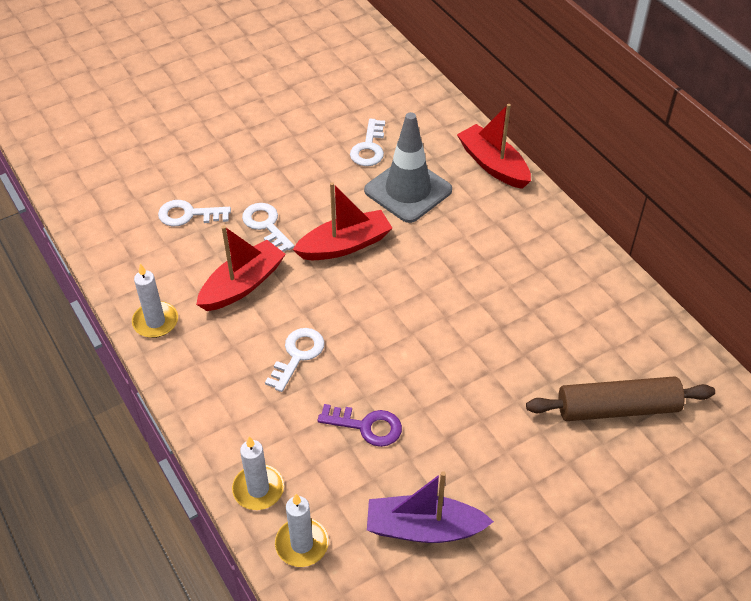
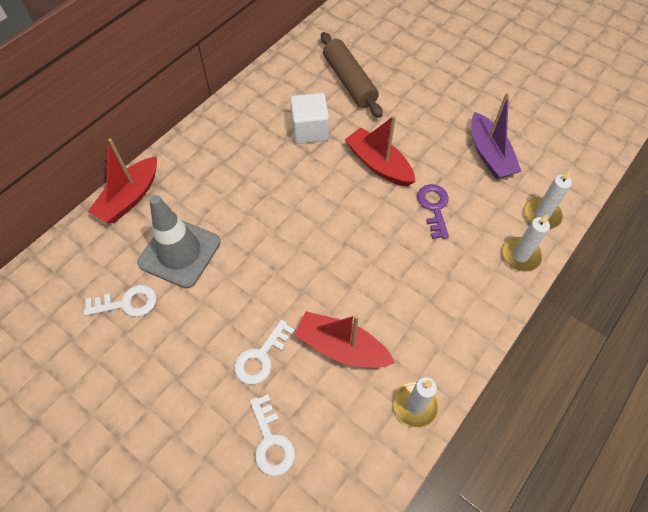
camera: 110 degrees left, 10 degrees up
(297, 355) = (395, 274): white key -> none
(345, 245) = (264, 280): red boat -> red boat (379, 164)
(538, 338) = (310, 130): none -> white cube

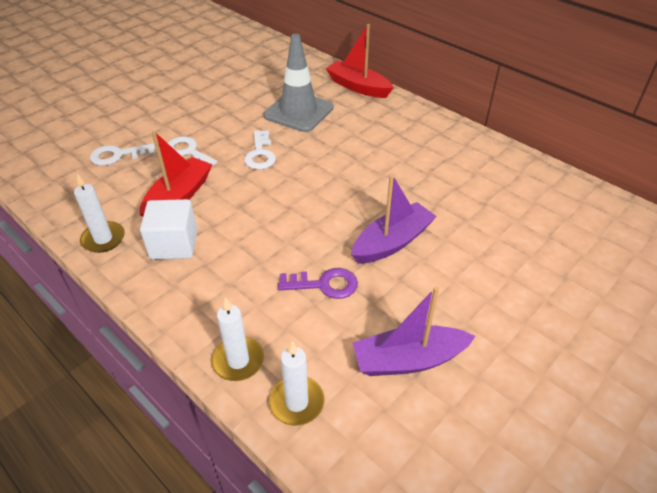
camera: 95 degrees right, 15 degrees down
(127, 303) = (258, 90): white key -> white key (260, 154)
(310, 130) = (442, 191): white cube -> white cube (174, 244)
(349, 82) = (528, 228): brown rolling pin -> none
(379, 164) = (392, 242): red boat -> purple boat

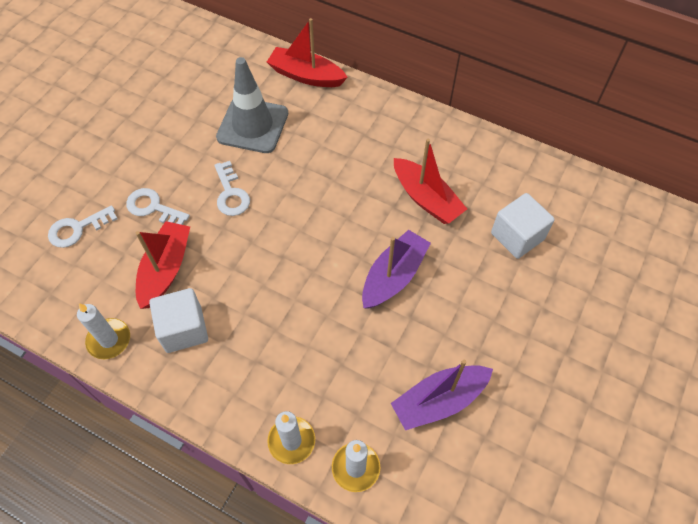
camera: 15 degrees left, 15 degrees up
(324, 284) = (344, 340): purple key -> none
(443, 188) = (426, 199): none -> red boat
(530, 234) = (517, 236): none -> white cube

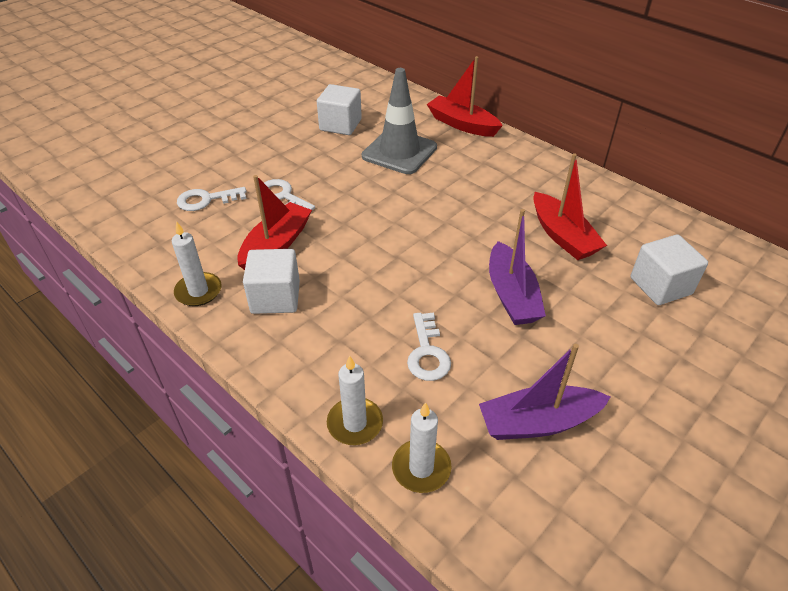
camera: 15 degrees right, 15 degrees down
(183, 100) = (340, 125): none -> white cube
(231, 194) = (361, 198): white key -> white key (427, 353)
(394, 276) = (511, 295): purple boat -> purple boat turned 120 degrees clockwise

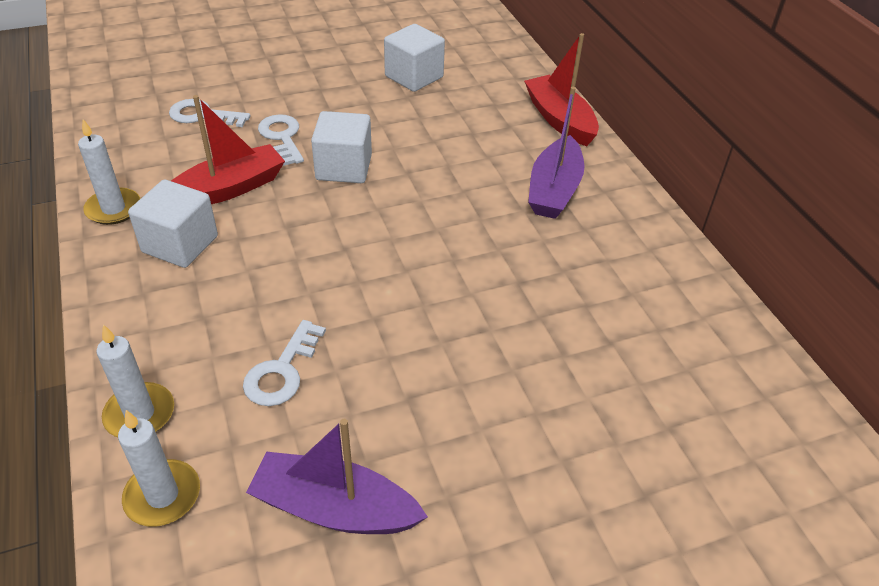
camera: 25 degrees right, 0 degrees up
(399, 152) = (454, 129): grey traffic cone -> none
(511, 295) = (437, 345): purple boat -> purple boat (554, 190)
(562, 236) = (566, 299): red boat -> none
(660, 286) = (643, 412): white cube -> white cube (344, 168)

